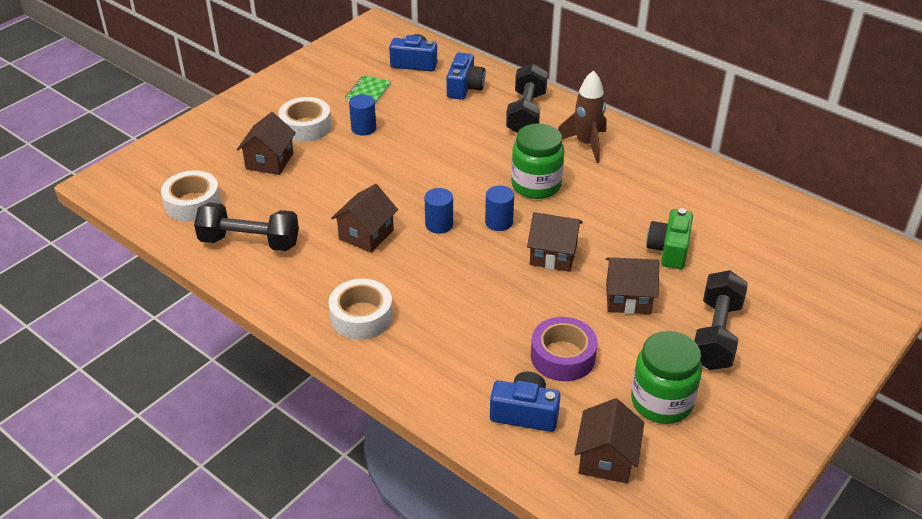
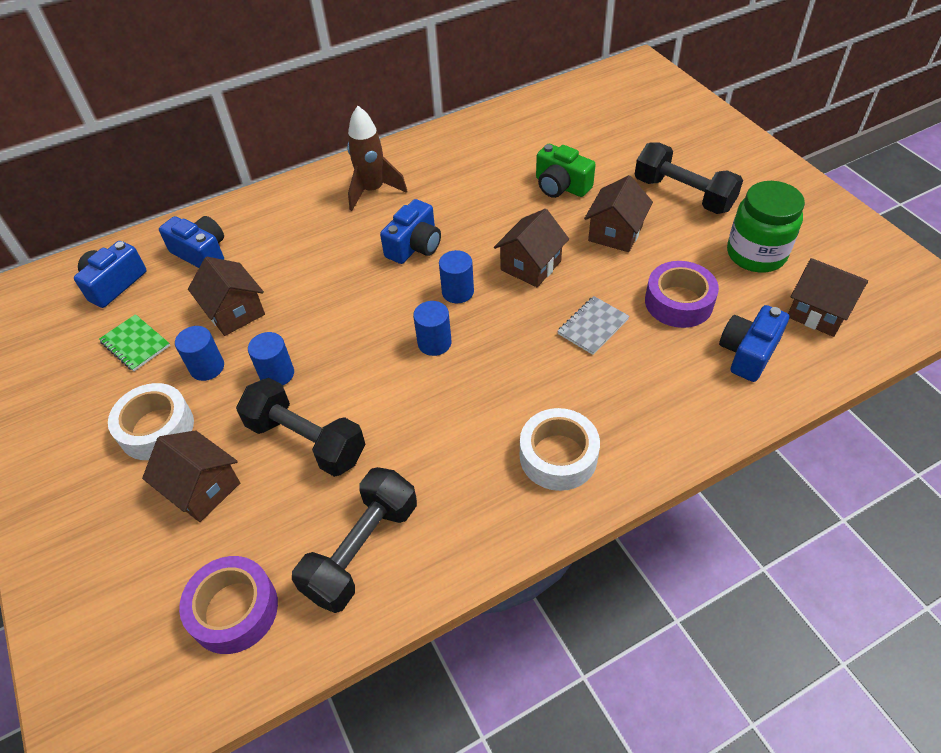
camera: 65 degrees left, 10 degrees up
(193, 203) = (234, 610): white tape -> purple tape
(366, 234) = (415, 415): brown house -> brown house (234, 312)
(372, 160) = (277, 374): none -> blue cylinder
(503, 308) = (593, 326): none -> grey notebook
(526, 113) = (289, 218): black dumbbell -> black dumbbell (306, 440)
(536, 185) = (415, 246): green jar -> blue camera

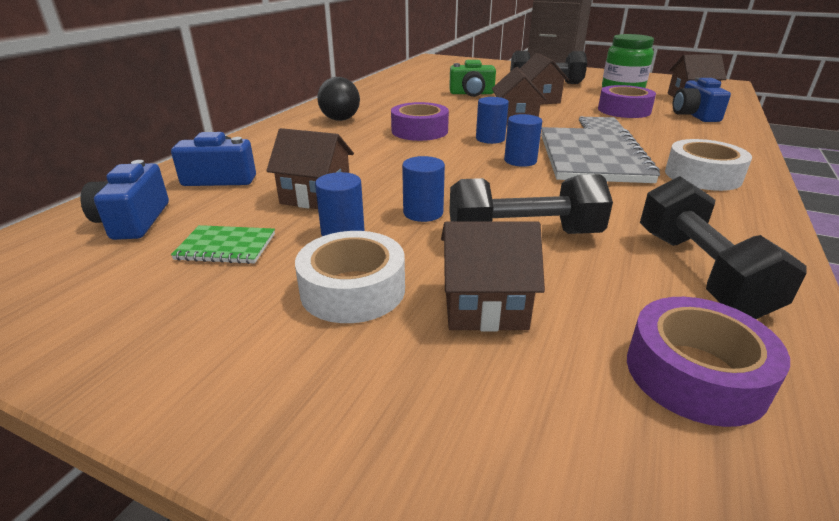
camera: 40 degrees left, 20 degrees down
(373, 191) = (340, 119): brown rocket -> black ball
(415, 246) = (419, 131): blue camera -> purple tape
(502, 373) = (592, 158): none -> grey notebook

